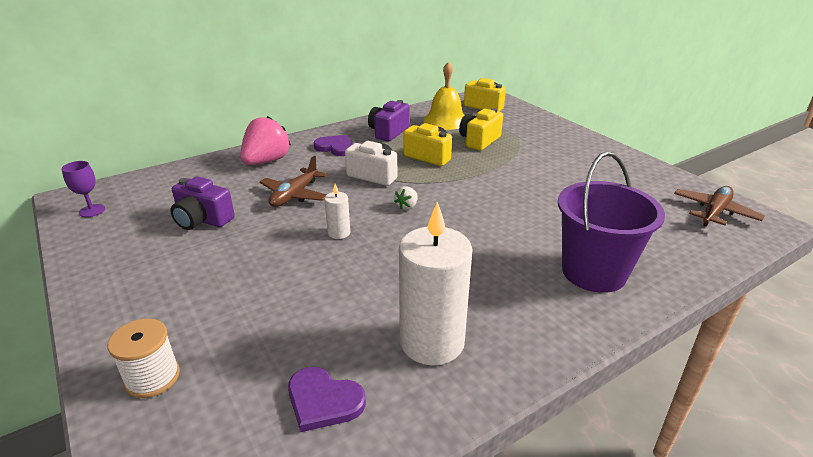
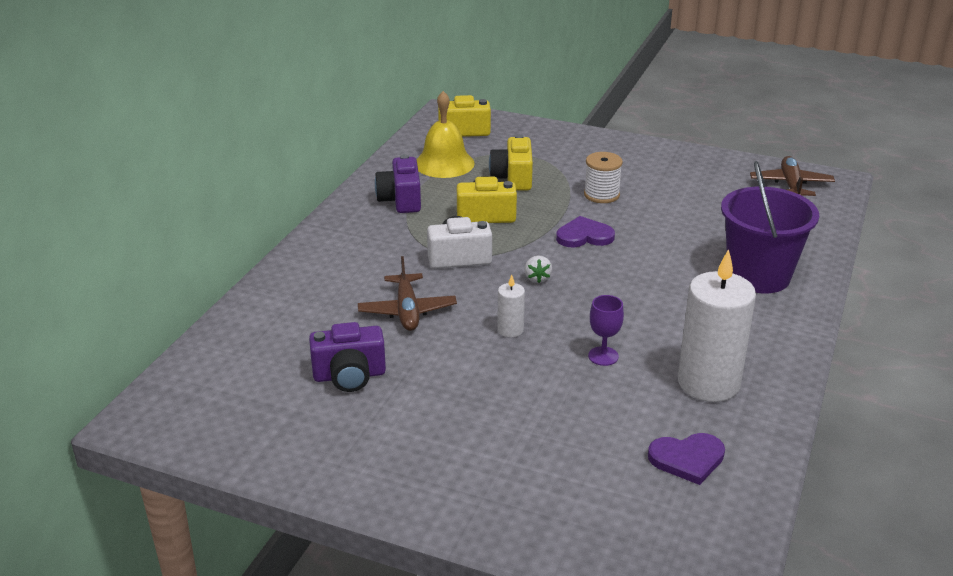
camera: 35 degrees left, 0 degrees up
(92, 211) = (197, 421): purple goblet -> purple goblet (603, 356)
(152, 377) = (535, 513): white spool -> white spool (601, 195)
(266, 161) = (312, 286): pink strawberry -> none
(335, 147) = (367, 240): purple heart -> purple heart (584, 236)

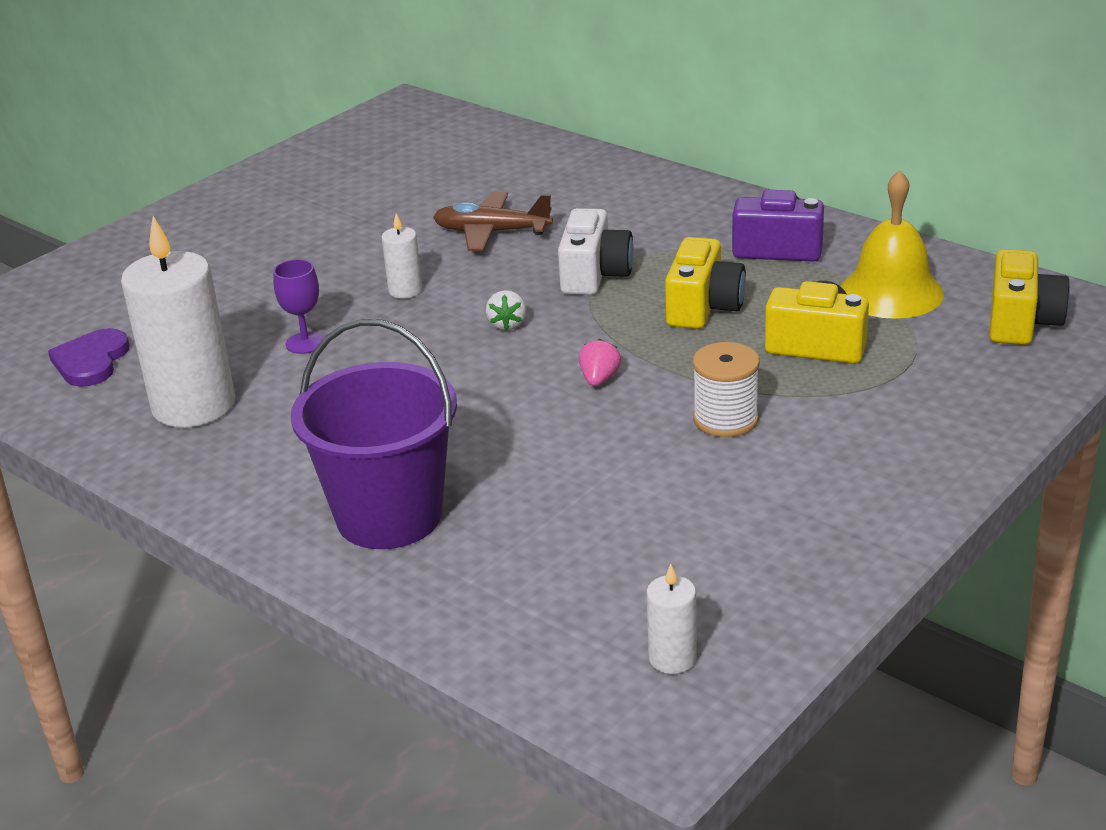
camera: 110 degrees right, 0 degrees up
(349, 376) = (393, 194): purple camera -> none
(537, 278) = (507, 324): white strawberry -> white strawberry turned 105 degrees counterclockwise
(584, 236) = (599, 379): purple heart -> pink strawberry
(791, 185) = (672, 658): brown plane -> white candle

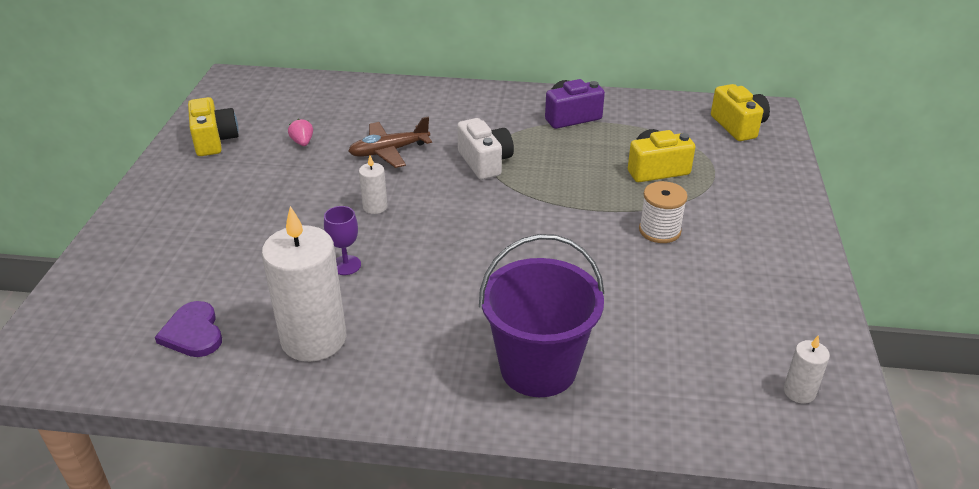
camera: 35 degrees left, 5 degrees up
(507, 324) = (467, 210): white strawberry -> none
(599, 379) = (562, 229): pink strawberry -> pink strawberry (302, 142)
(703, 308) = (570, 165): yellow camera -> yellow camera (214, 140)
(891, 292) = (658, 127): yellow bell -> none

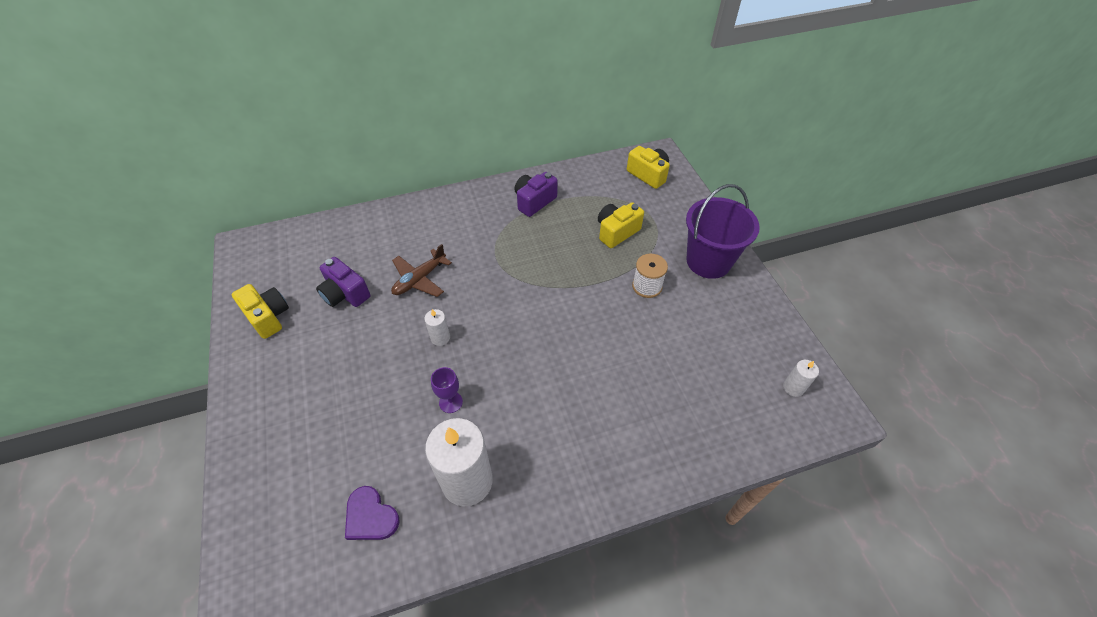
camera: 25 degrees left, 15 degrees up
(302, 142) = (345, 294): pink strawberry -> purple camera
(485, 162) = (497, 265): white camera -> none
(538, 368) = (634, 438): purple bucket -> purple bucket (708, 261)

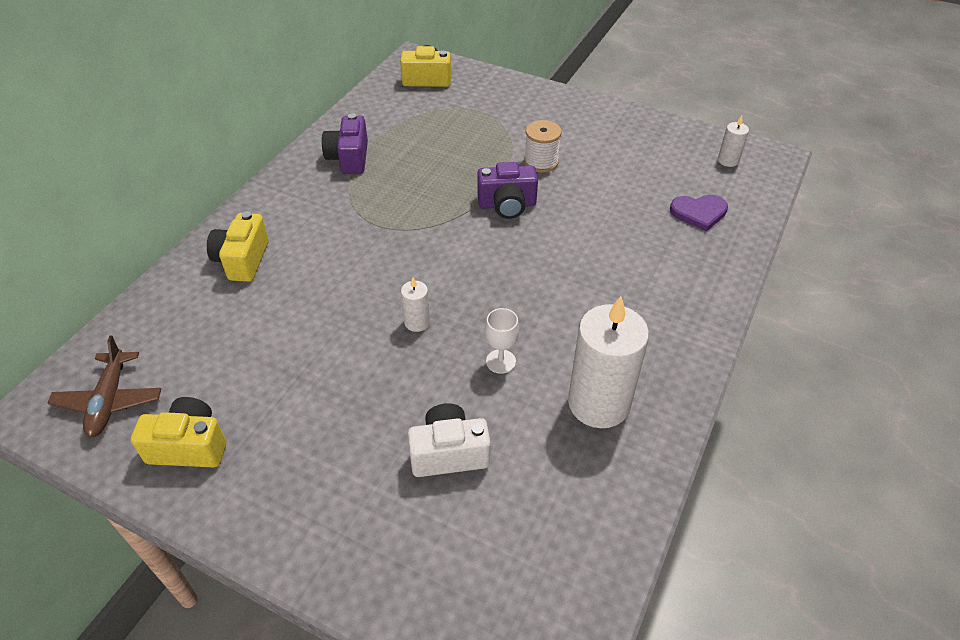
camera: 45 degrees left, 5 degrees down
(345, 294) = (256, 360): purple camera -> purple camera (507, 205)
(358, 432) = (449, 453): none -> white camera
(370, 516) = (558, 501): purple heart -> purple heart (699, 213)
(419, 279) = (323, 292): brown plane -> brown plane (109, 400)
(450, 402) = (500, 361): purple goblet -> white goblet
(616, 232) = (460, 138): yellow camera -> yellow camera (242, 260)
(708, 261) = (563, 115): purple bucket -> none

